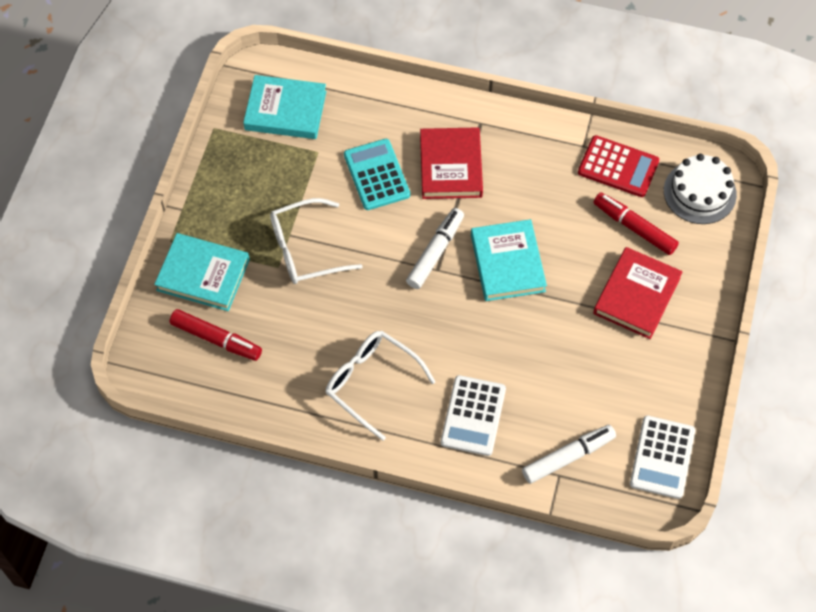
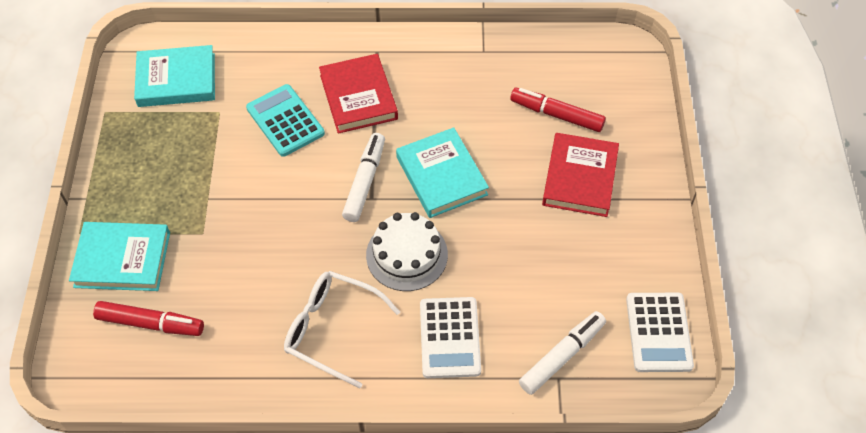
camera: 15 degrees left, 5 degrees down
(305, 249) = (228, 209): white glasses -> none
(618, 167) = (523, 63): red calculator -> none
(699, 192) = (608, 69): white cake -> white cake (407, 255)

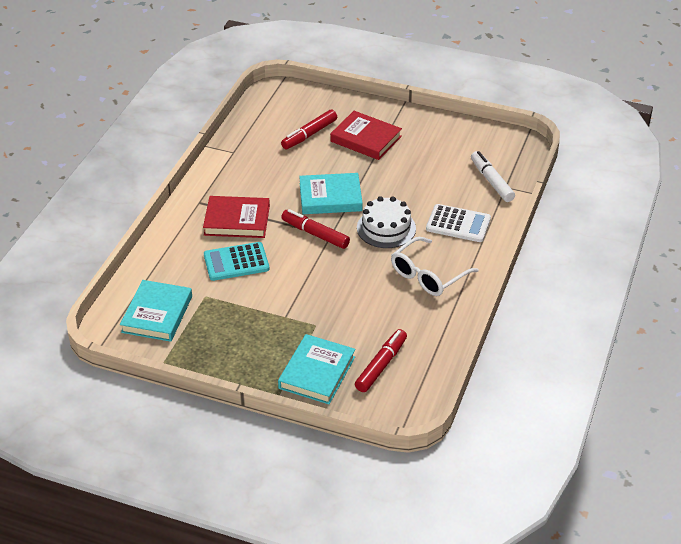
camera: 70 degrees left, 15 degrees down
(364, 182) = (315, 234): white marker -> red marker
(658, 332) = (492, 140): white calculator -> none

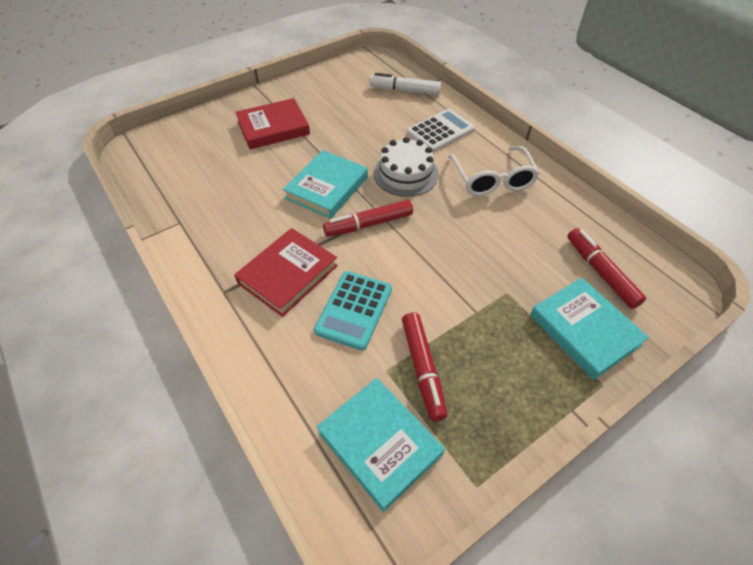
camera: 55 degrees left, 10 degrees up
(309, 134) = (223, 157): red marker -> red marker (422, 368)

